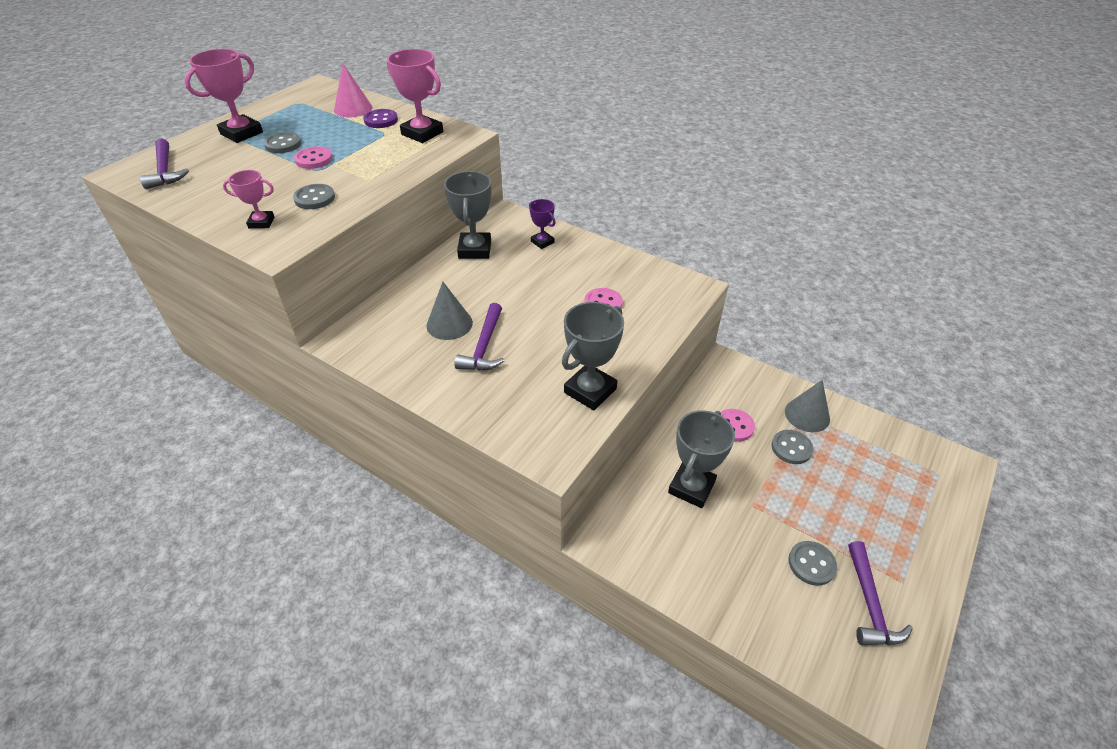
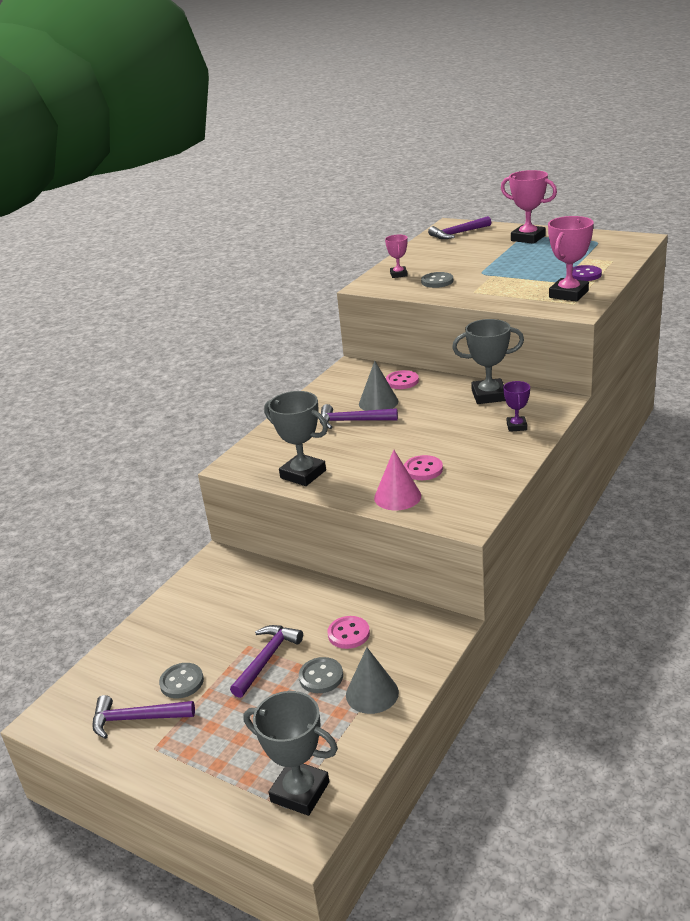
camera: 90 degrees right, 15 degrees down
(283, 144) = (517, 254): grey button -> none
(314, 159) = (497, 268): pink button -> pink button (402, 381)
(353, 108) = (600, 261): pink cone -> pink cone (397, 497)
(542, 242) = (516, 426): purple trophy -> purple trophy turned 45 degrees counterclockwise
(691, 487) = (269, 605): grey trophy -> grey trophy (300, 792)
(771, 489) = (267, 659): none -> purple hammer

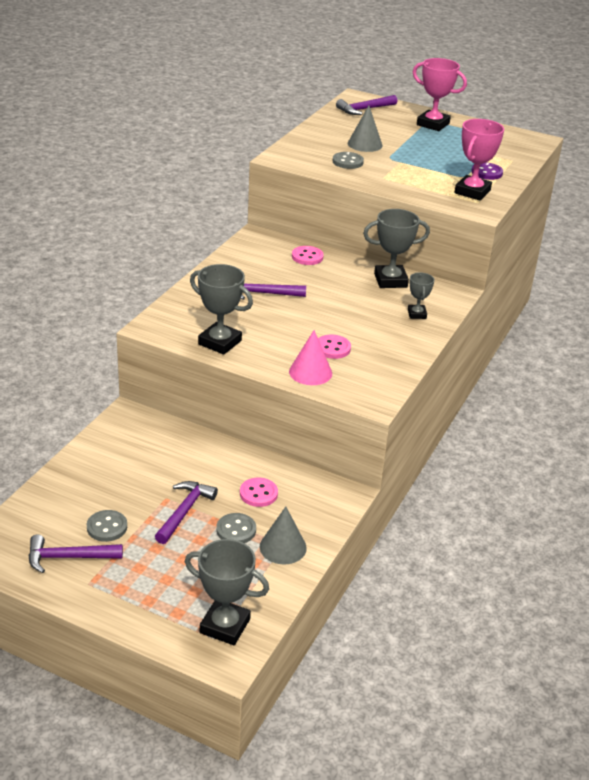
camera: 10 degrees left, 5 degrees up
(378, 402) = (286, 276): grey cone -> grey cone (365, 144)
(398, 274) = (309, 149): pink trophy -> none
(516, 426) = (417, 314): purple trophy -> grey trophy

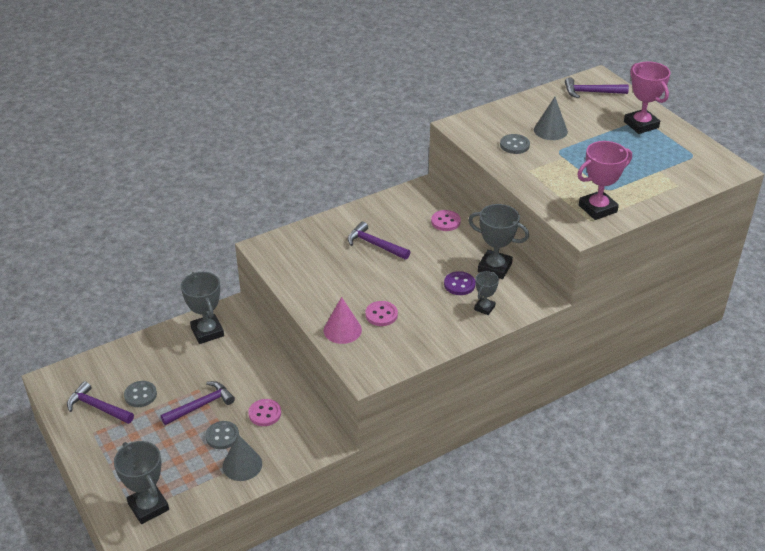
camera: 35 degrees right, 5 degrees up
(220, 342) = (299, 278): grey trophy -> grey trophy (207, 332)
(486, 172) = (635, 192): purple button -> purple button (459, 284)

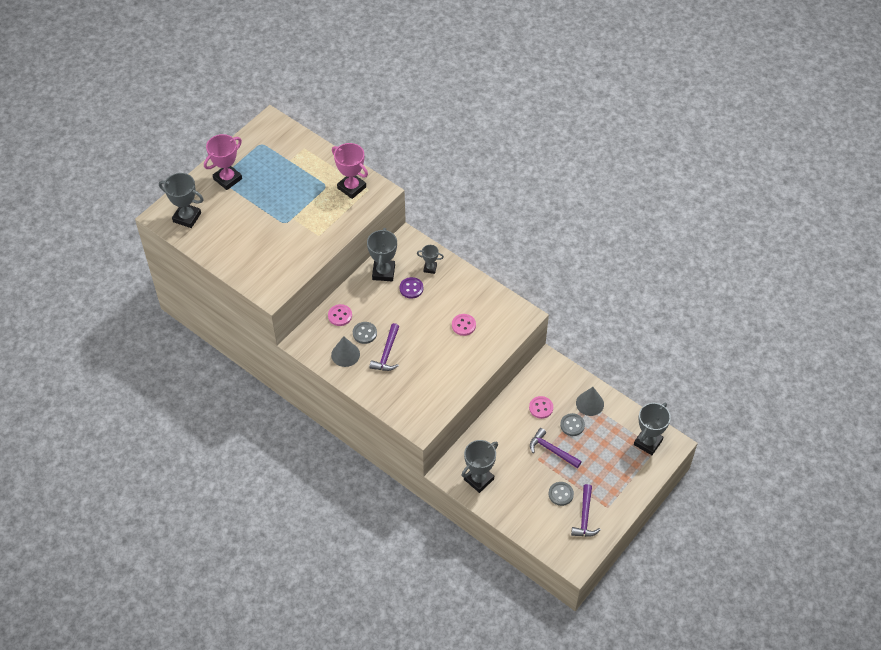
camera: 110 degrees left, 15 degrees up
(342, 330) = (489, 343): pink cone -> none
(514, 145) = (286, 251): grey button -> grey button (364, 333)
(550, 130) = (256, 233): grey cone -> grey cone (345, 354)
(591, 92) = (187, 217): purple hammer -> grey trophy

